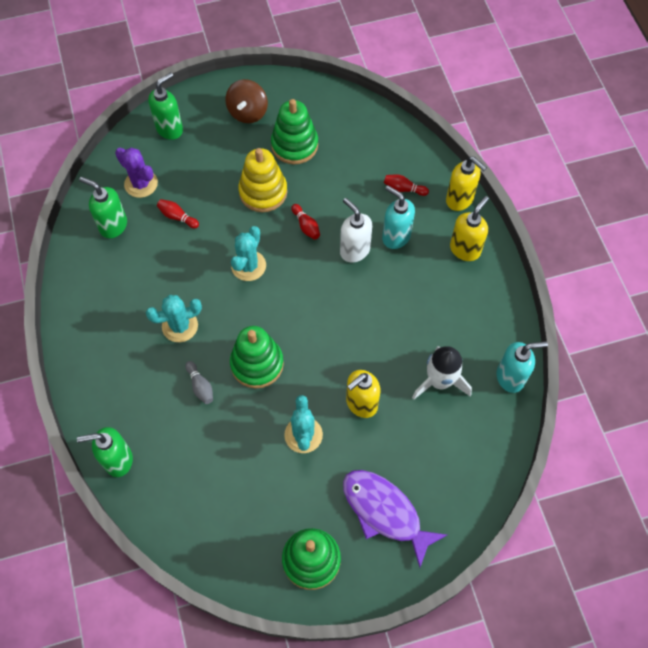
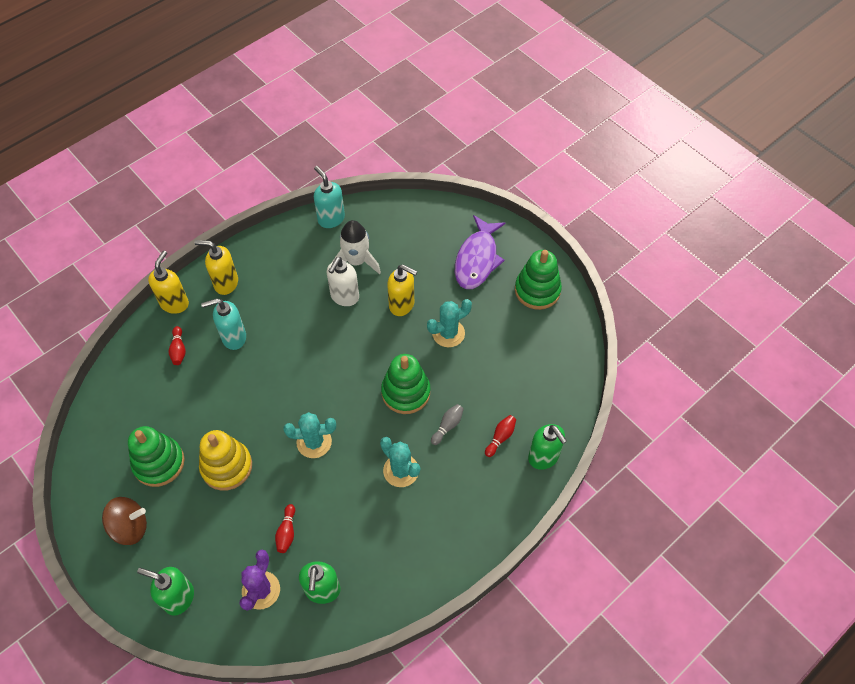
camera: 115 degrees left, 5 degrees down
(306, 226) = (251, 413): red bowling pin -> red bowling pin (500, 437)
(354, 250) = (261, 364): white soap dispenser -> white soap dispenser (344, 297)
(395, 236) = (233, 337): turquoise soap dispenser -> turquoise soap dispenser turned 60 degrees clockwise

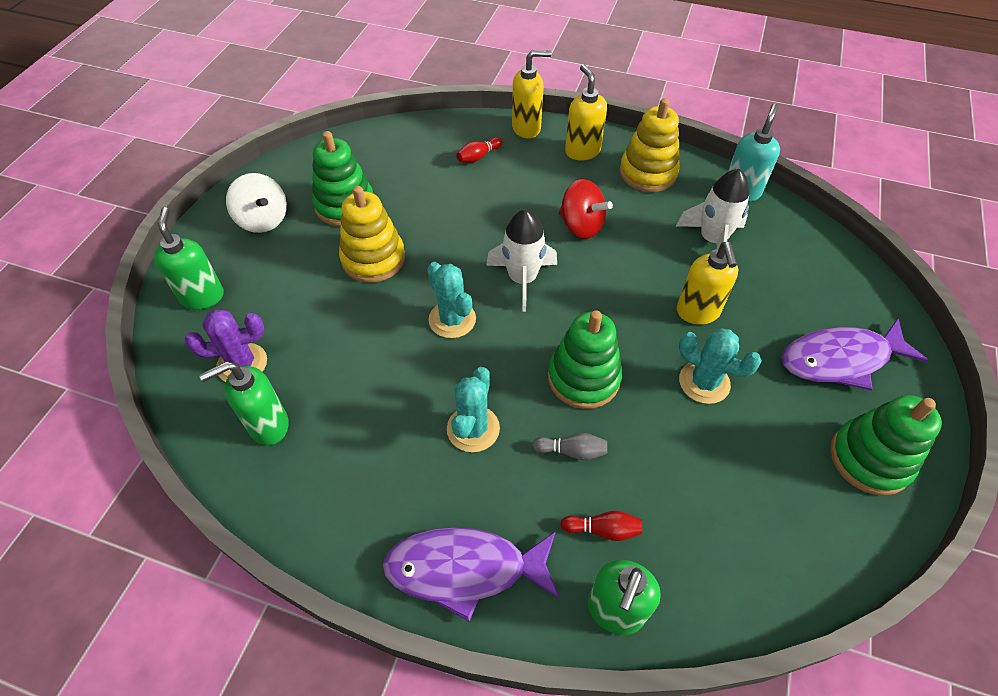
camera: 60 degrees right, 5 degrees down
(130, 527) = (263, 220): brown spinning top -> white spinning top
(233, 337) = (525, 188): turquoise soap dispenser -> none
(276, 258) = (648, 173): none -> yellow stacking toy
(287, 532) = (325, 352): red bowling pin -> none
(292, 324) = (581, 226): none -> red spinning top
(311, 384) = (522, 279): none -> white rocket
(344, 297) = (656, 253): white soap dispenser -> none
(482, 518) = (464, 569): none -> purple fish

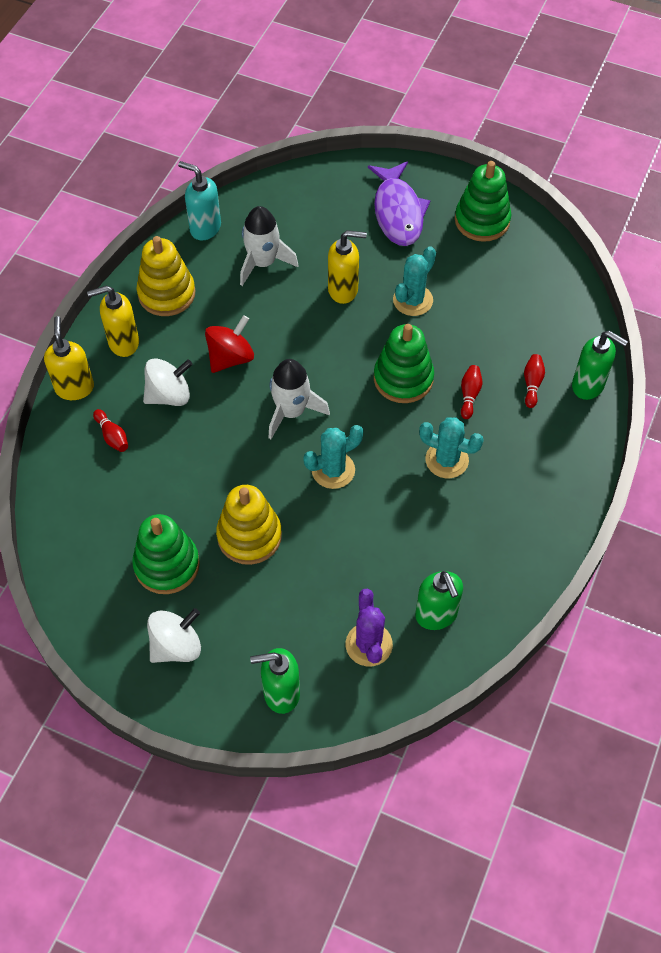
camera: 85 degrees left, 5 degrees up
(464, 569) = (561, 472): purple fish -> none
(528, 187) = (169, 395): none -> white spinning top
(572, 451) = (469, 395): grey bowling pin -> red bowling pin

